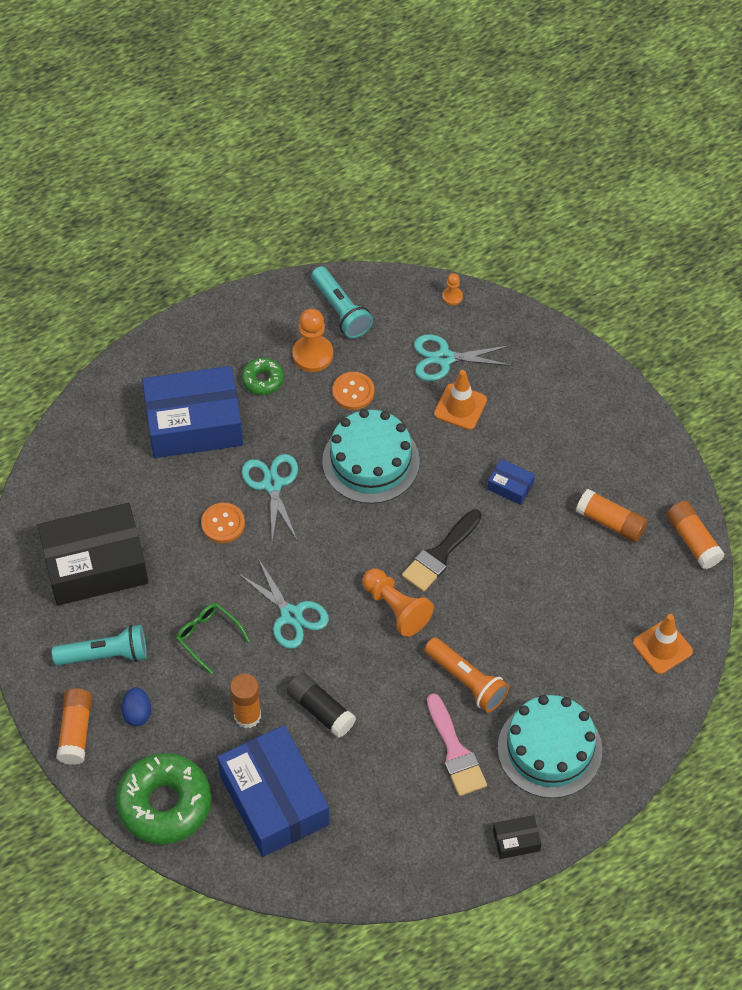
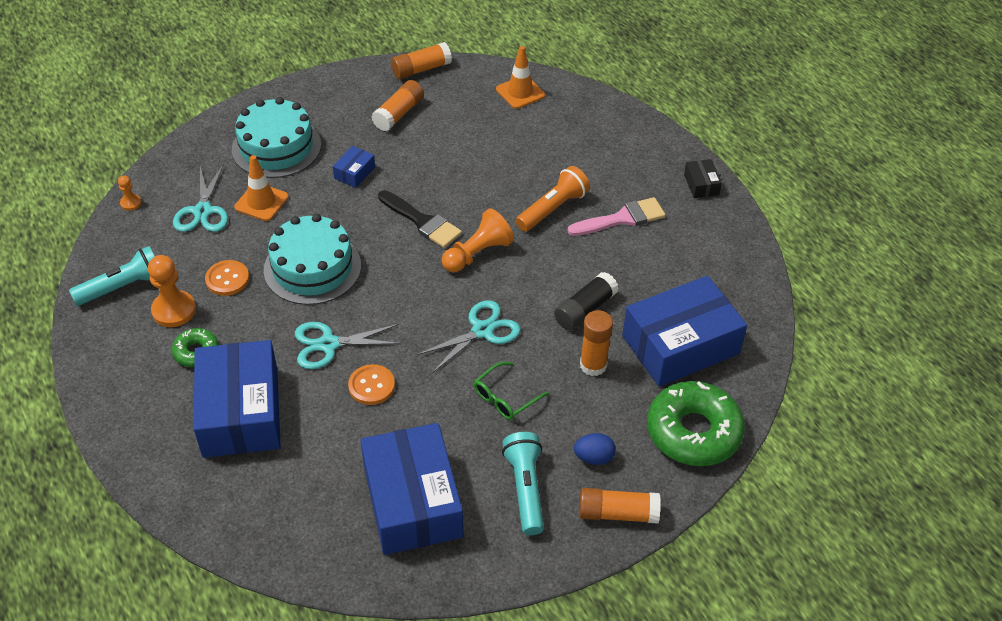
camera: 90 degrees left, 10 degrees down
(95, 564) = (412, 501): black box -> blue box
(549, 749) = (616, 161): turquoise cake -> turquoise cake (276, 147)

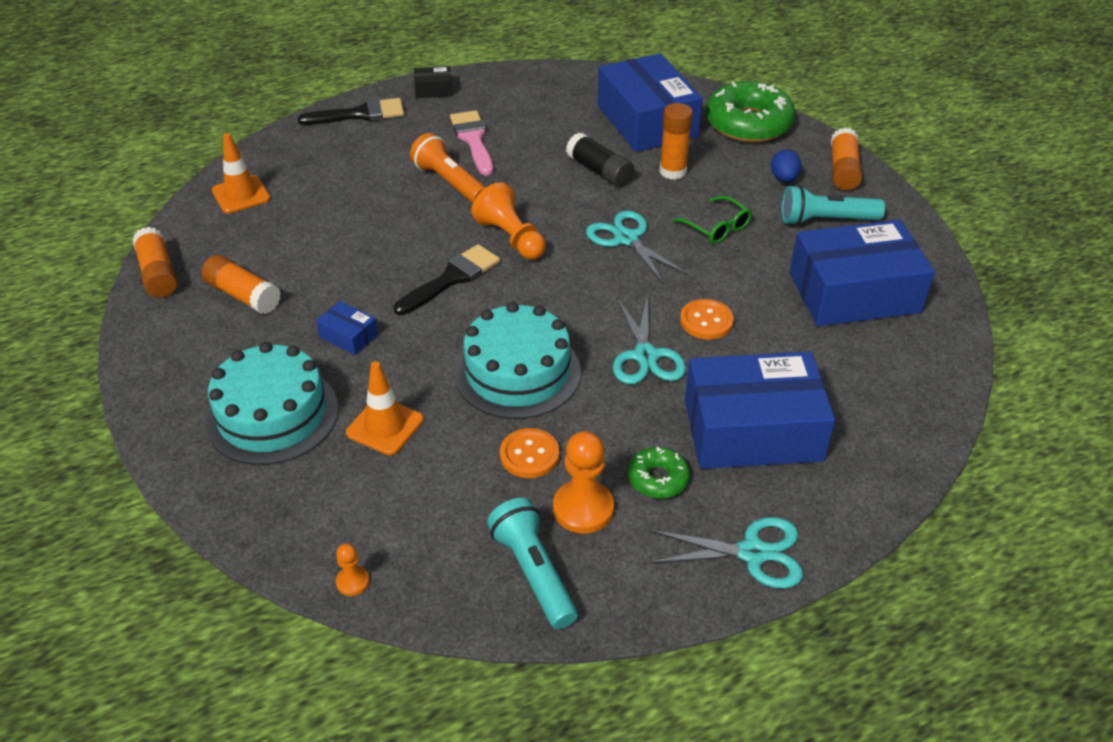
camera: 85 degrees left, 5 degrees down
(202, 211) = (390, 490): turquoise scissors -> turquoise scissors (753, 553)
(648, 142) = (359, 114): none -> black brush

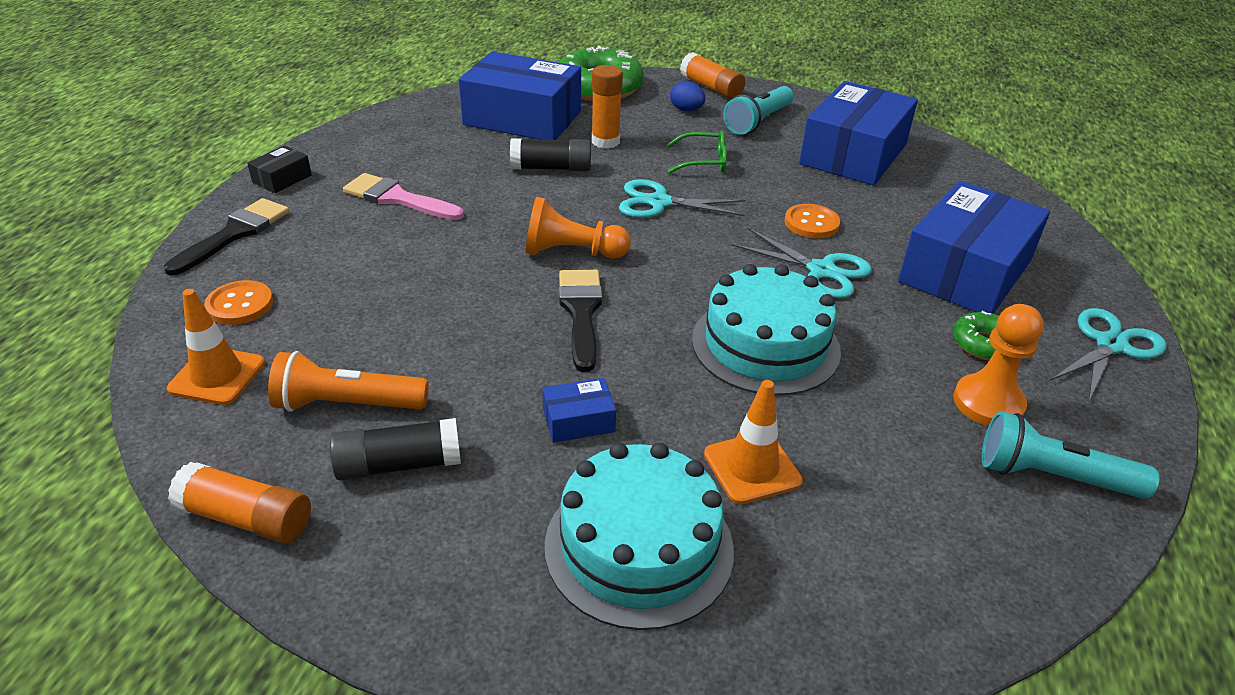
camera: 50 degrees left, 5 degrees down
(243, 295) = (399, 465): orange glue stick -> black glue stick
(352, 582) = (976, 617): orange pawn -> none
(449, 182) = (437, 241): orange flashlight -> orange flashlight (347, 404)
(529, 455) = (887, 396): orange button -> orange button (240, 305)

